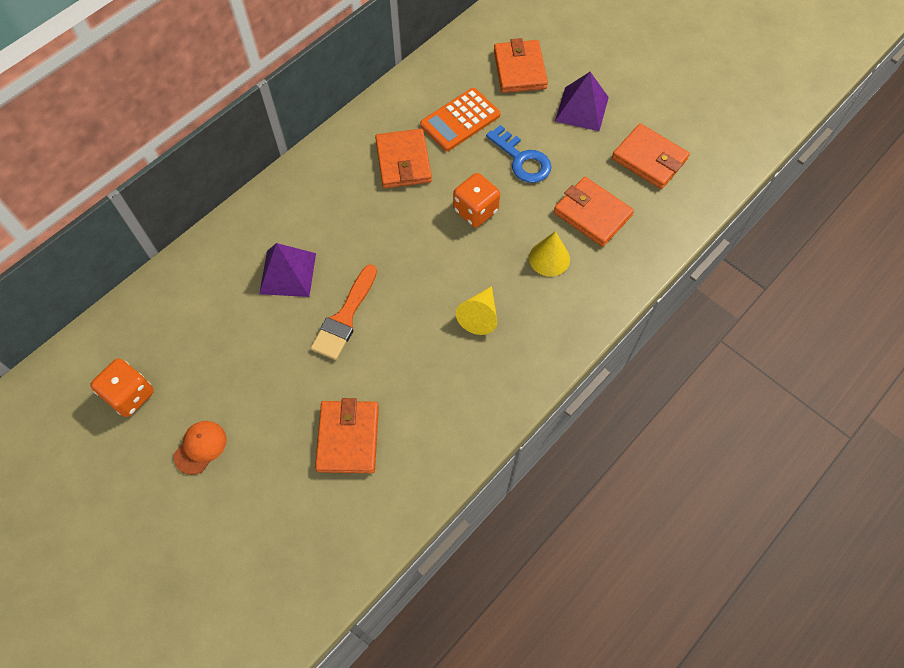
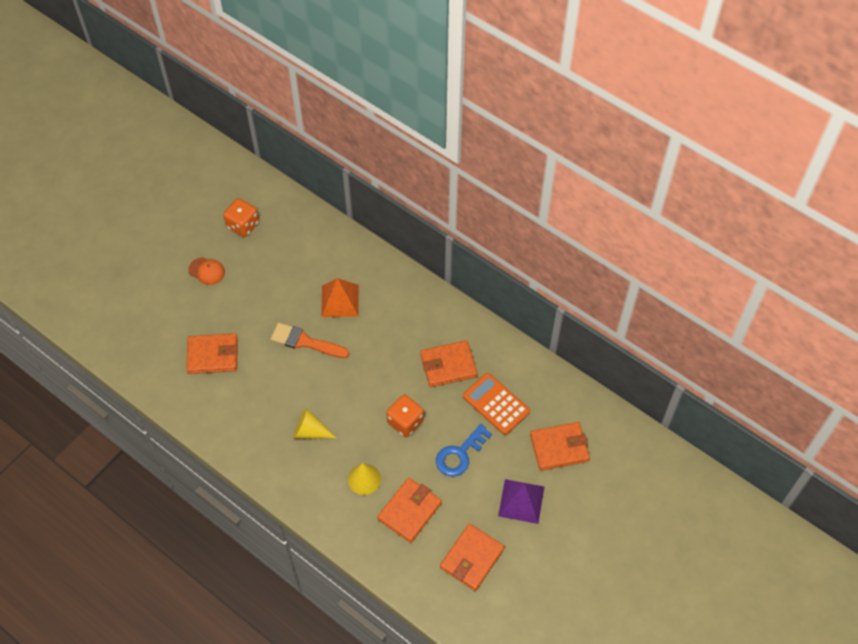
camera: 85 degrees right, 5 degrees down
(287, 273) = (340, 300): purple pyramid -> orange pyramid

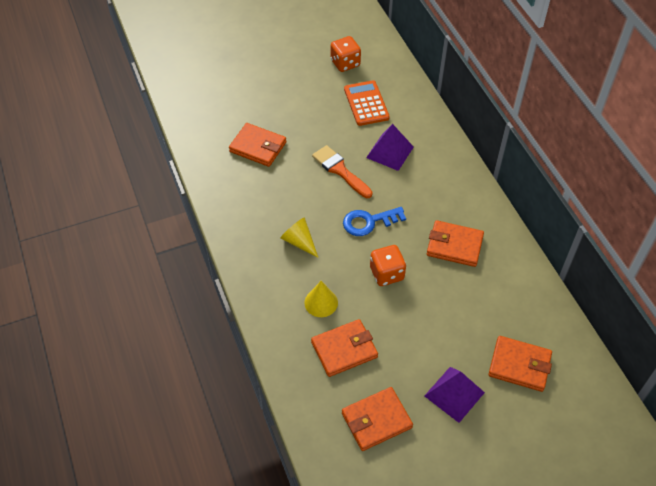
camera: 30 degrees right, 5 degrees down
(206, 271) = (294, 84): orange cap -> none
(340, 300) = (390, 152): orange pyramid -> purple pyramid
(460, 454) = (420, 324): blue key -> blue key (369, 222)
(496, 404) = (480, 298): orange calculator -> orange calculator (366, 103)

